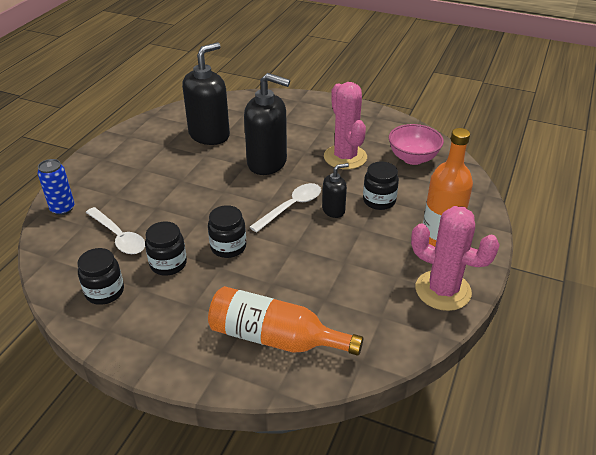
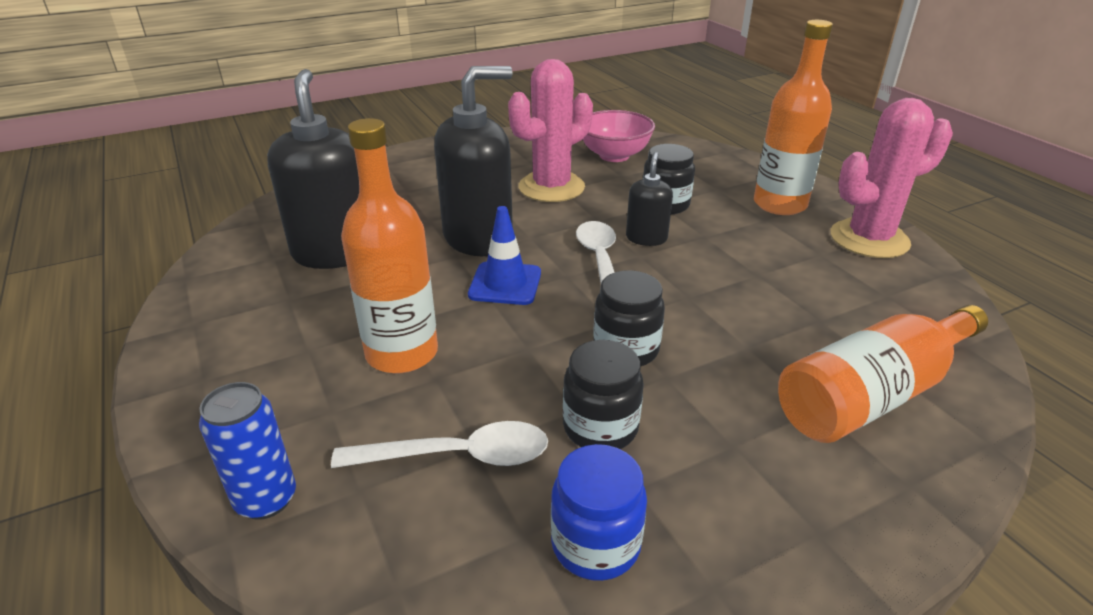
camera: 50 degrees left, 5 degrees down
(104, 292) = (595, 544): black jar -> blue jar
(162, 191) = (402, 353): none -> orange bottle
(239, 190) = (505, 284): none -> blue traffic cone
(345, 157) = (551, 187): pink cactus -> pink cactus turned 60 degrees counterclockwise

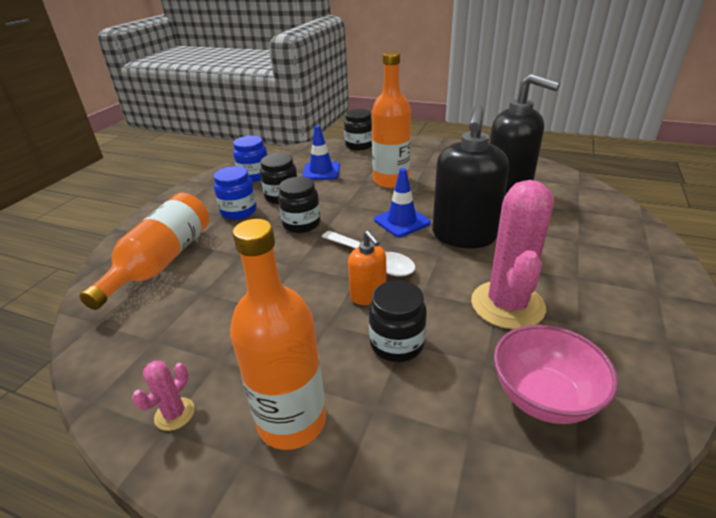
camera: 140 degrees right, 0 degrees up
(266, 499) = (359, 145): blue can -> black jar
(458, 456) = (321, 171): white spoon -> blue traffic cone
(646, 238) = (368, 295): black soap dispenser -> orange soap dispenser
(702, 436) = (239, 211): none -> blue jar
(869, 239) = (174, 414): pink cactus -> pink cactus, size x0.44

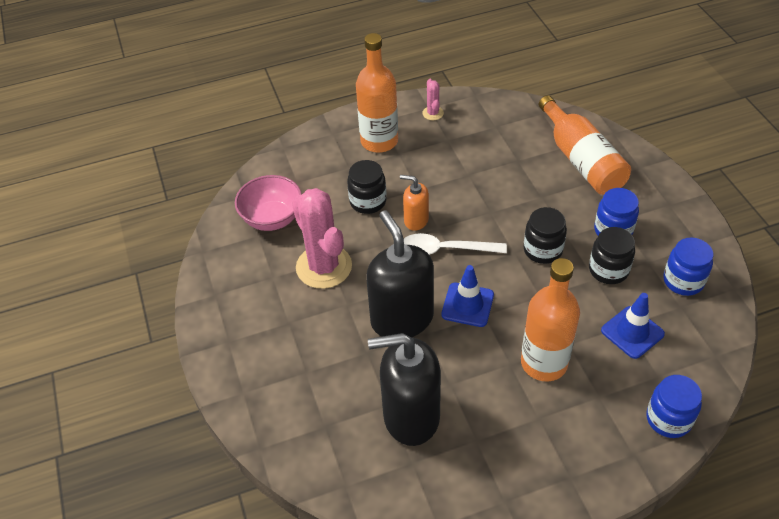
camera: 140 degrees right, 15 degrees up
(359, 145) = (668, 419): black jar -> blue jar

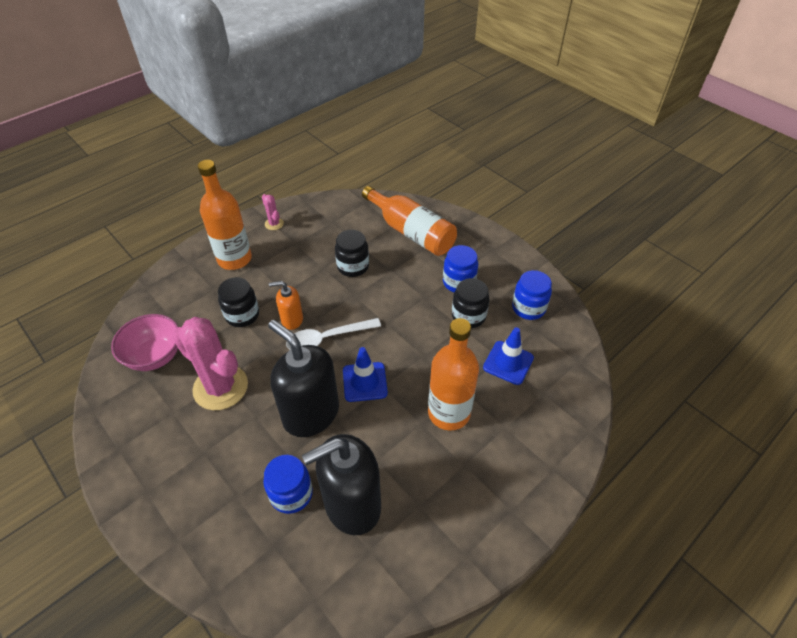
camera: 25 degrees left, 0 degrees up
(542, 250) = (409, 315): black jar -> black jar (353, 266)
(668, 419) = (566, 427): blue jar -> blue jar (291, 494)

